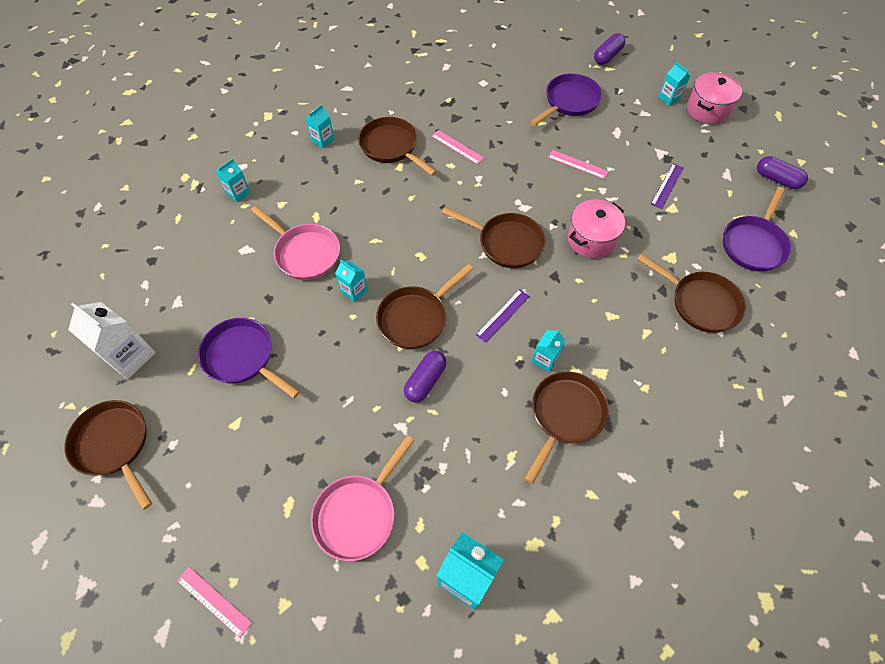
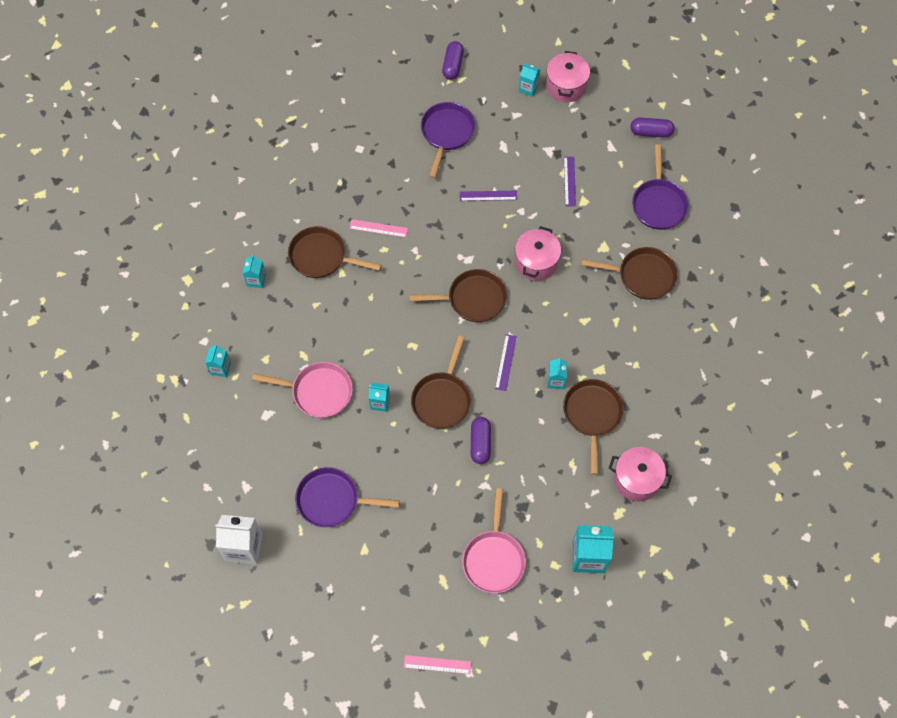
camera: 30 degrees left, 5 degrees up
(114, 445) = (287, 613): brown pan -> none
(577, 164) = (488, 196): pink ruler -> purple ruler
(577, 516) = (636, 479): none -> pink pot

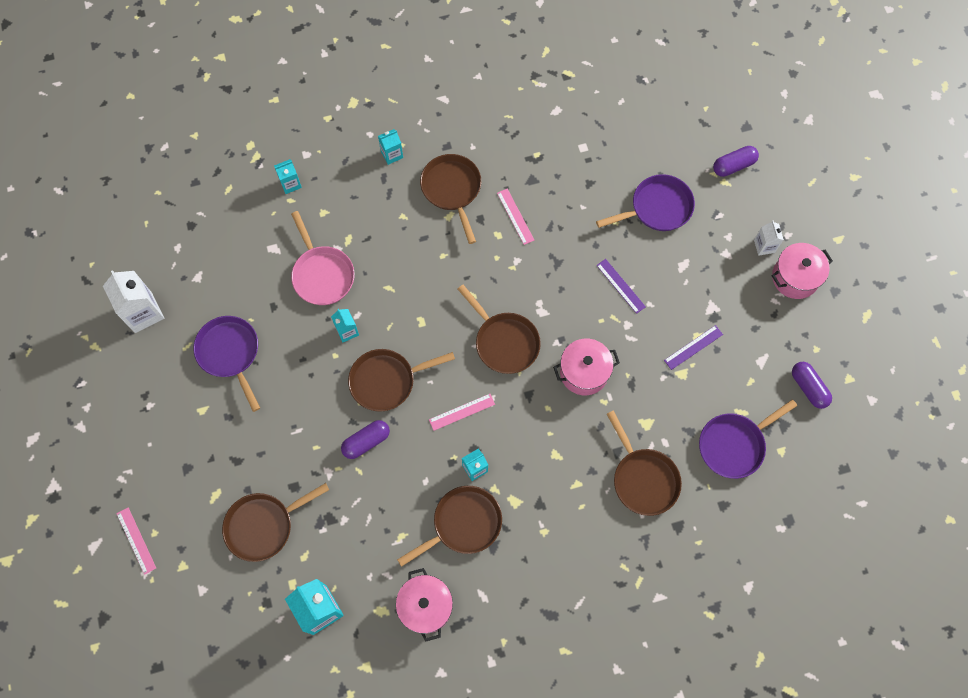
camera: 55 degrees right, 5 degrees up
(494, 559) = (263, 526): pink pan -> brown pan
(505, 362) = (462, 412): purple ruler -> pink ruler
(528, 88) = (764, 246): turquoise carton -> white carton

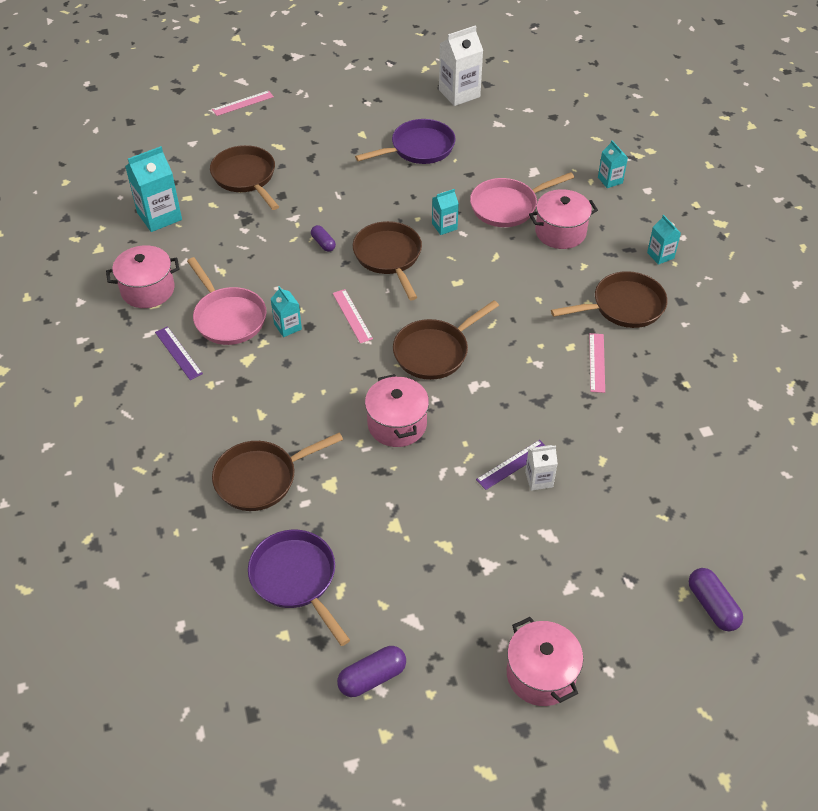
camera: 90 degrees right, 20 degrees down
(359, 232) = (560, 232): none -> pink pot
(366, 442) = (323, 243): purple capsule -> purple capsule, size x0.64
(463, 524) = (228, 317): brown pan -> pink pan
(515, 216) = (597, 362): pink ruler -> pink ruler turned 60 degrees counterclockwise
(657, 208) = (630, 509): purple pan -> none
(693, 347) = (431, 540): purple ruler -> purple ruler (178, 353)
(764, 246) = (587, 637): white carton -> white carton (539, 479)

